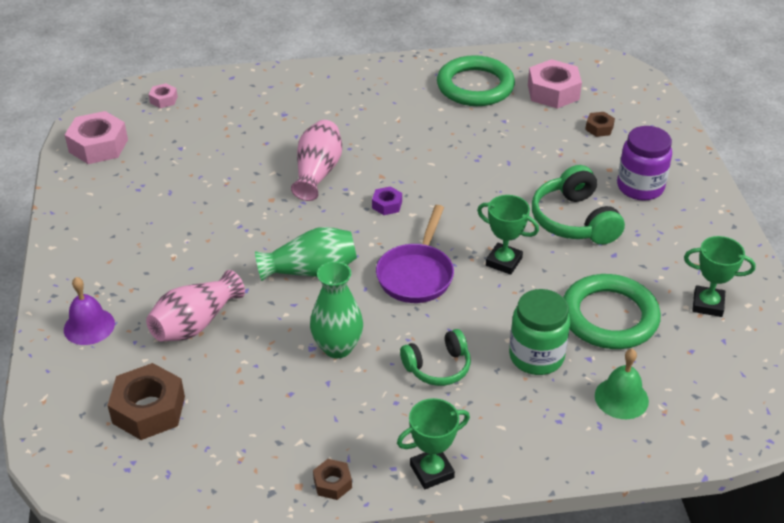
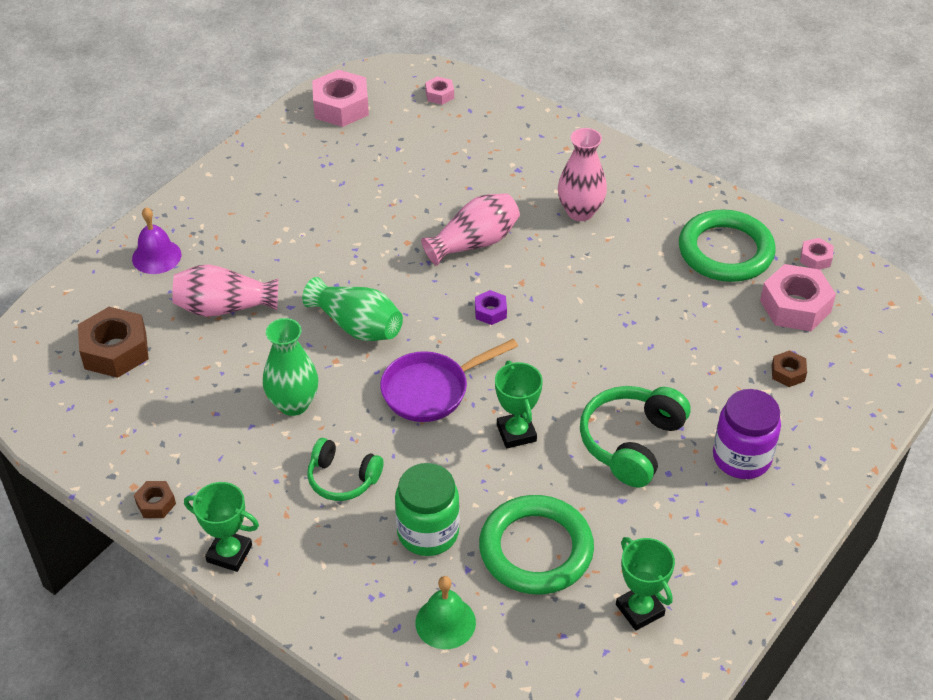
camera: 45 degrees right, 5 degrees up
(359, 115) = (580, 212): none -> pink vase
(528, 61) = (815, 258): none -> pink nut

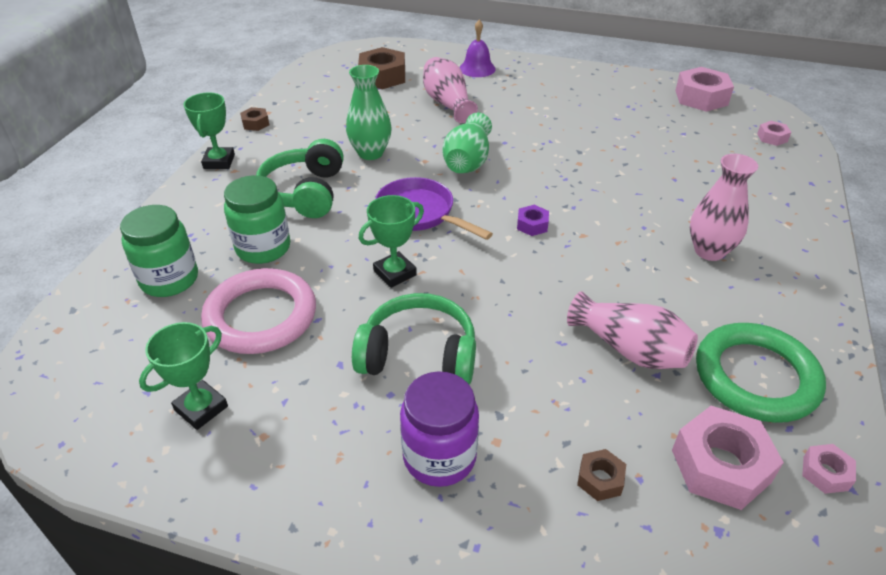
camera: 70 degrees right, 5 degrees down
(342, 478) = (305, 192): green headphones -> green headphones, size x1.54
(445, 622) = (169, 279): green bell -> green jar
(474, 243) = (609, 197): pink vase -> pink vase (630, 349)
(536, 549) = (261, 316): green ring -> pink ring

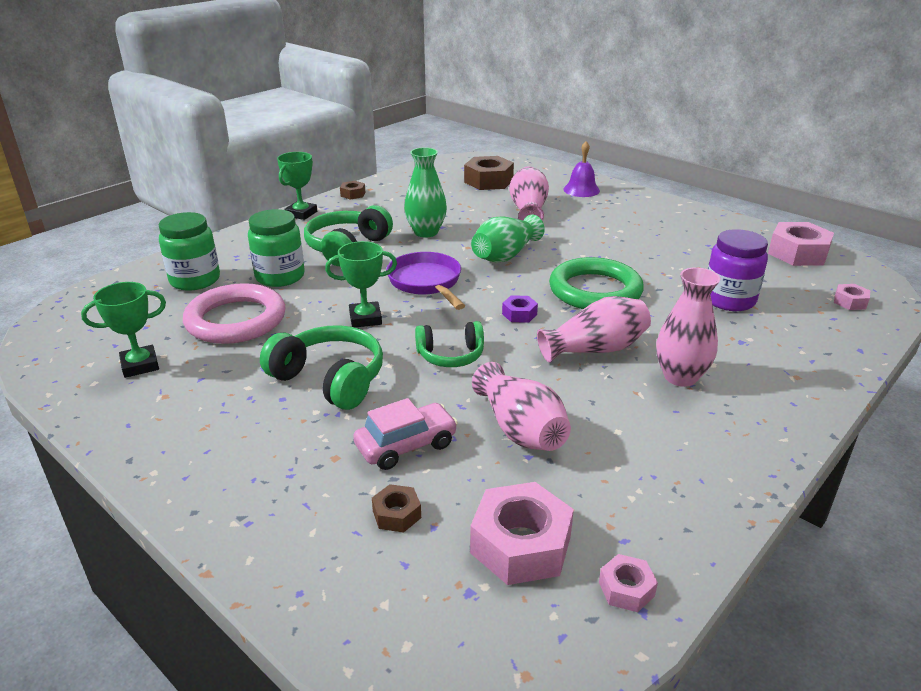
camera: 25 degrees right, 10 degrees down
(439, 457) = (279, 452): purple jar -> purple jar (729, 300)
(508, 290) = (450, 355): none -> green headphones
(549, 403) = (406, 445): none -> pink car
(624, 243) = (595, 349): none -> pink vase
(756, 377) = (629, 489): green ring -> green ring (595, 290)

